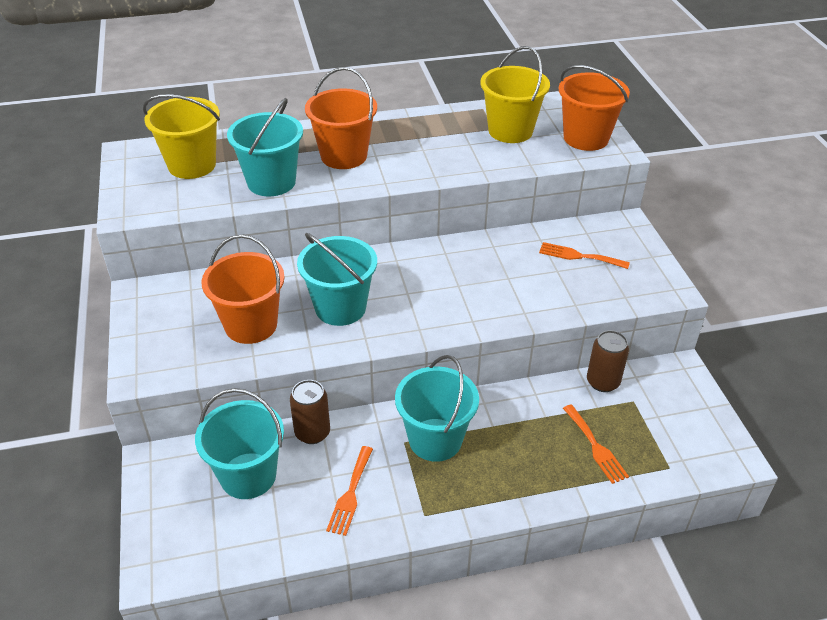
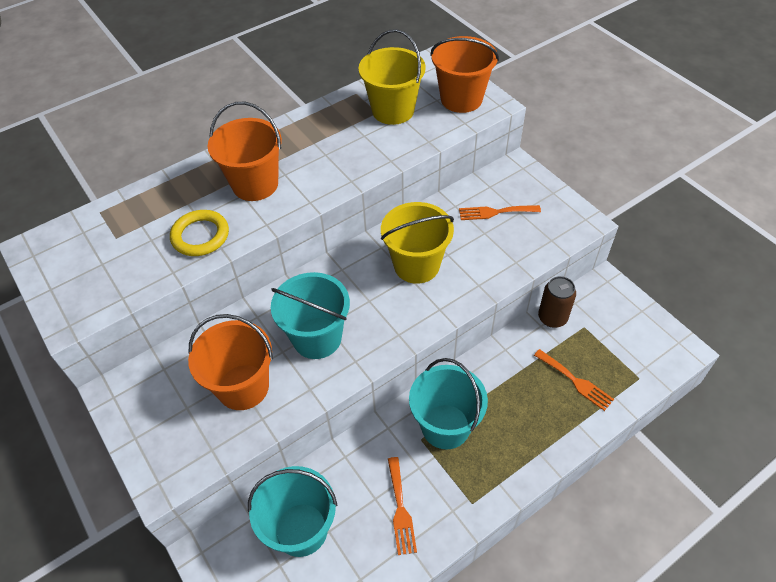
camera: 20 degrees left, 10 degrees up
(192, 165) = (109, 242): yellow bucket -> yellow bucket (416, 265)
(271, 182) = (200, 236): turquoise bucket -> yellow ring
(312, 433) = (337, 462): brown can -> none

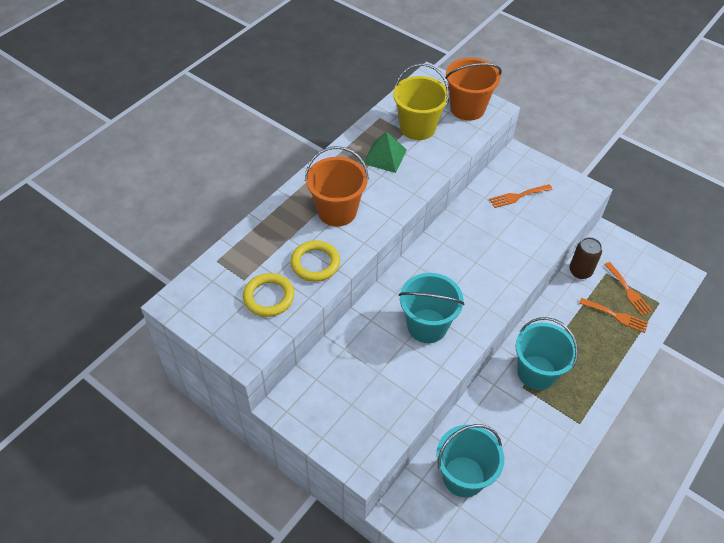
camera: 20 degrees left, 0 degrees up
(130, 262) = (269, 297): none -> yellow ring
(243, 387) = (388, 377): orange bucket -> none
(339, 135) = (384, 156): none -> green pyramid
(400, 509) = (530, 442): orange fork -> orange fork (628, 291)
(416, 265) = (477, 251): yellow bucket -> none

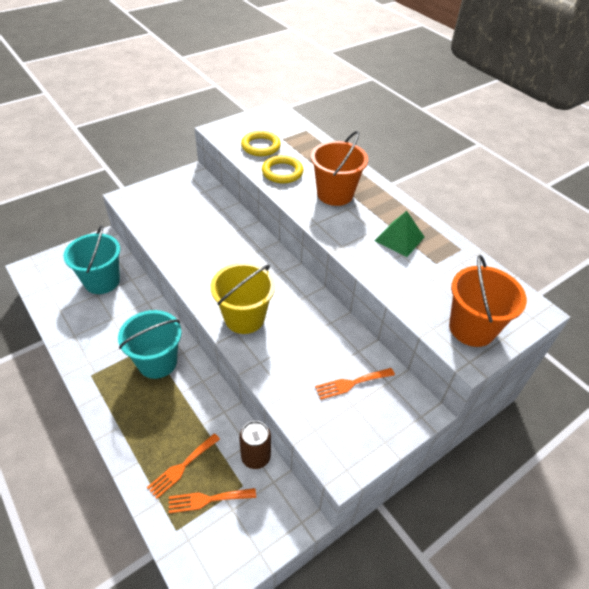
camera: 105 degrees right, 5 degrees down
(417, 127) = (441, 274): yellow bucket -> yellow bucket (244, 318)
(427, 326) = (217, 259): turquoise bucket -> none
(518, 196) = (351, 383): orange fork -> orange fork turned 105 degrees counterclockwise

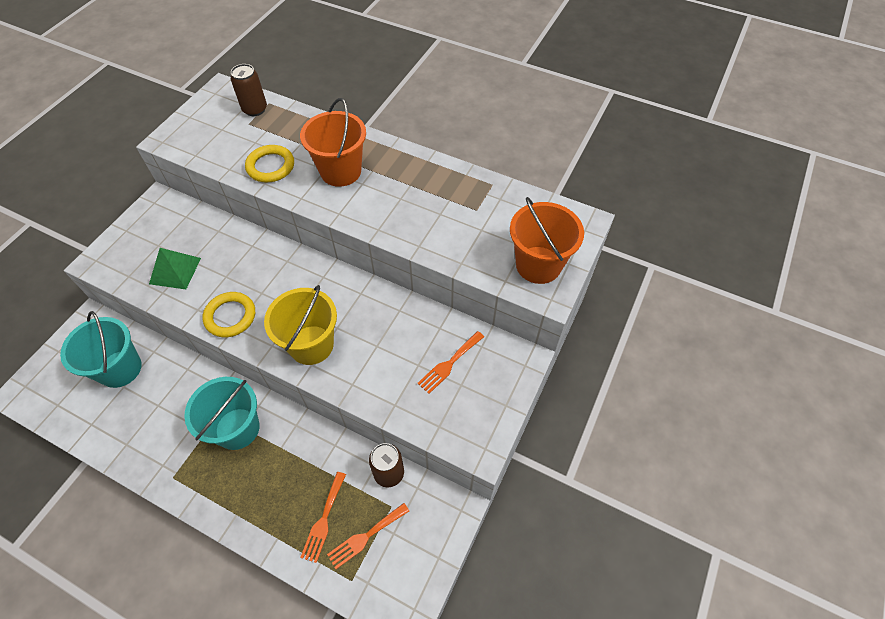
camera: 25 degrees left, 10 degrees up
(260, 146) = (229, 143): yellow ring -> yellow ring (230, 316)
(293, 131) = (255, 109): none -> brown can
(399, 238) = (430, 197): green pyramid -> green pyramid (175, 270)

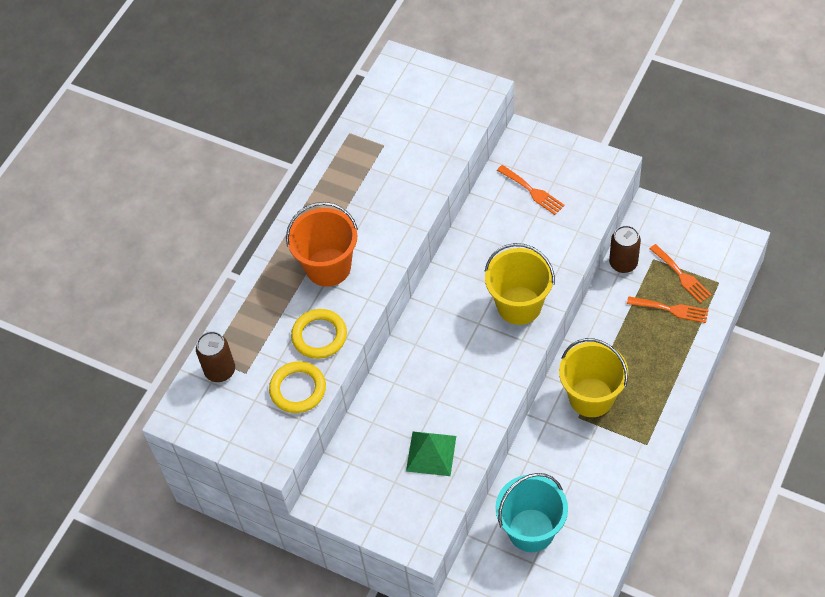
camera: 85 degrees left, 0 degrees up
(230, 316) = (489, 384): yellow ring -> yellow ring (298, 389)
(237, 428) = (591, 397): turquoise bucket -> yellow bucket
(538, 265) = (451, 97): orange bucket -> none

